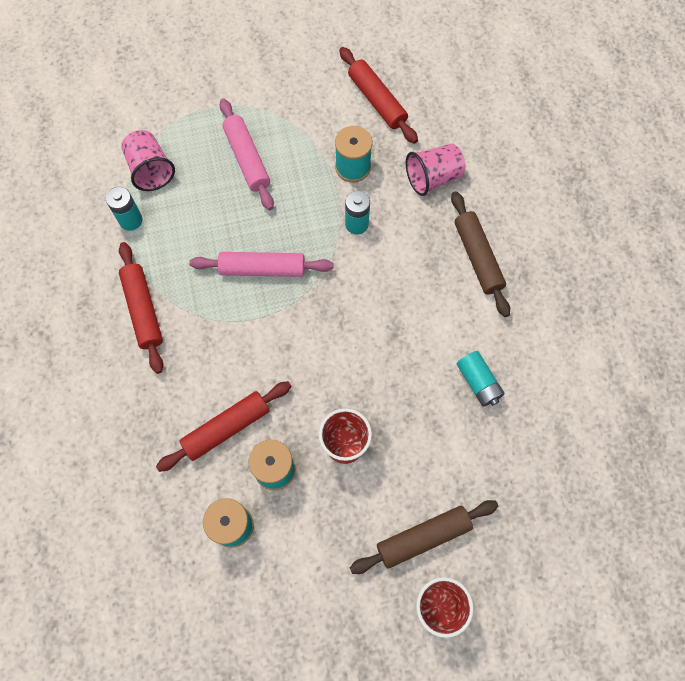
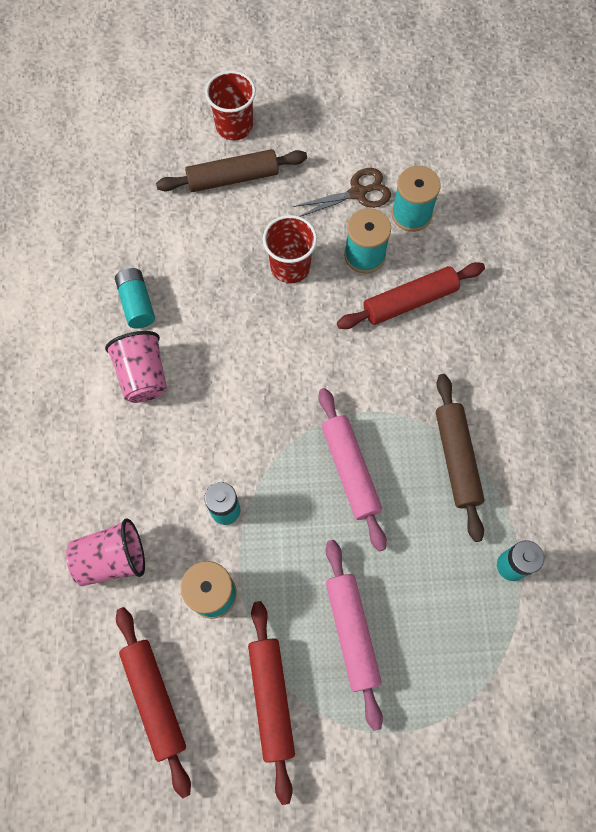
camera: 170 degrees left, 0 degrees up
(143, 310) = (496, 443): red rolling pin -> red rolling pin (271, 698)
(150, 170) = (484, 638): pink cup -> pink cup (143, 376)
(262, 269) = (350, 470): pink rolling pin -> pink rolling pin turned 60 degrees clockwise
(290, 542) = (358, 193): none -> brown scissors
(477, 257) = (91, 441): brown rolling pin -> brown rolling pin (456, 459)

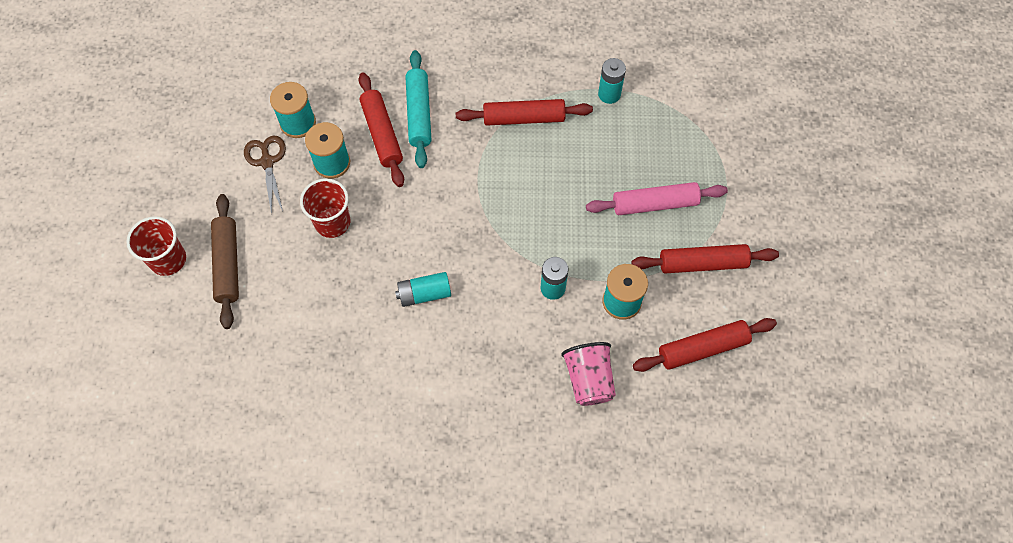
camera: 85 degrees left, 5 degrees down
(137, 303) = (348, 355): turquoise battery -> turquoise battery (424, 294)
(143, 376) = (422, 351): pink cup -> none
(350, 470) = (526, 193): pink rolling pin -> none
(443, 337) = (419, 114): none -> turquoise rolling pin
(456, 459) = (523, 118): brown rolling pin -> red rolling pin

